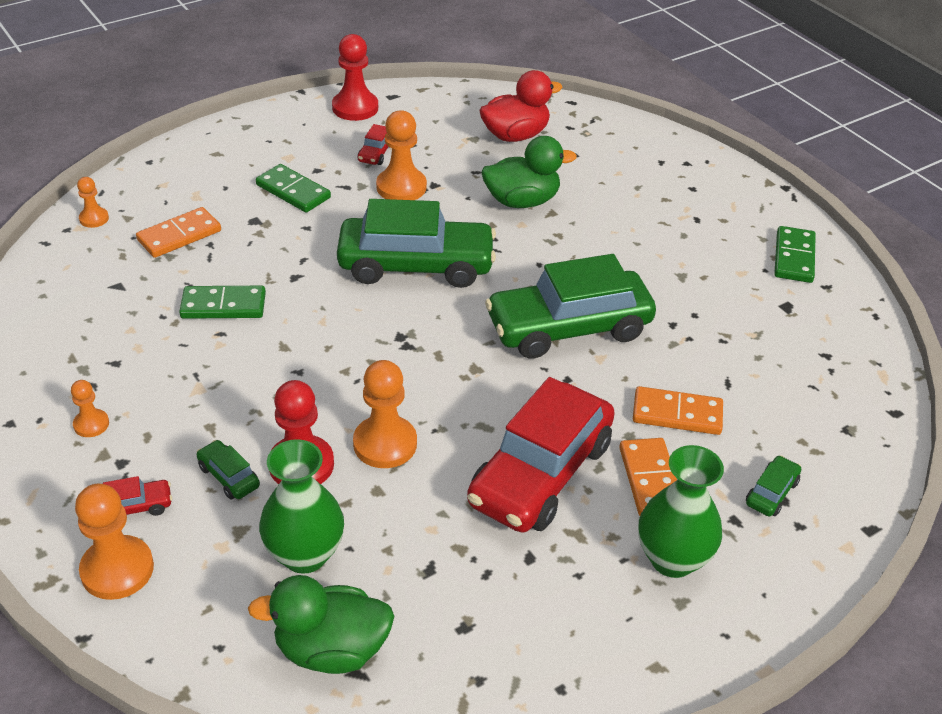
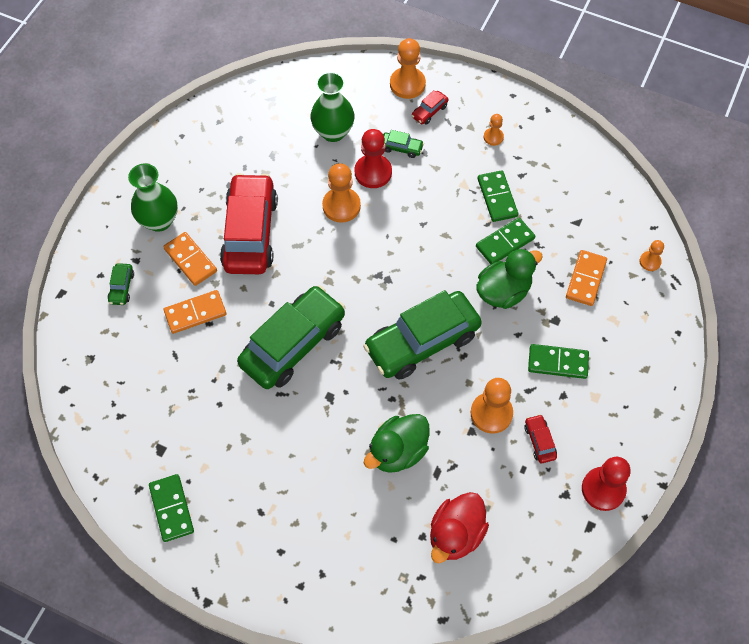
camera: 150 degrees right, 20 degrees up
(175, 353) = (497, 197): none -> green domino
(331, 649) = (289, 101): green duck -> green duck (503, 292)

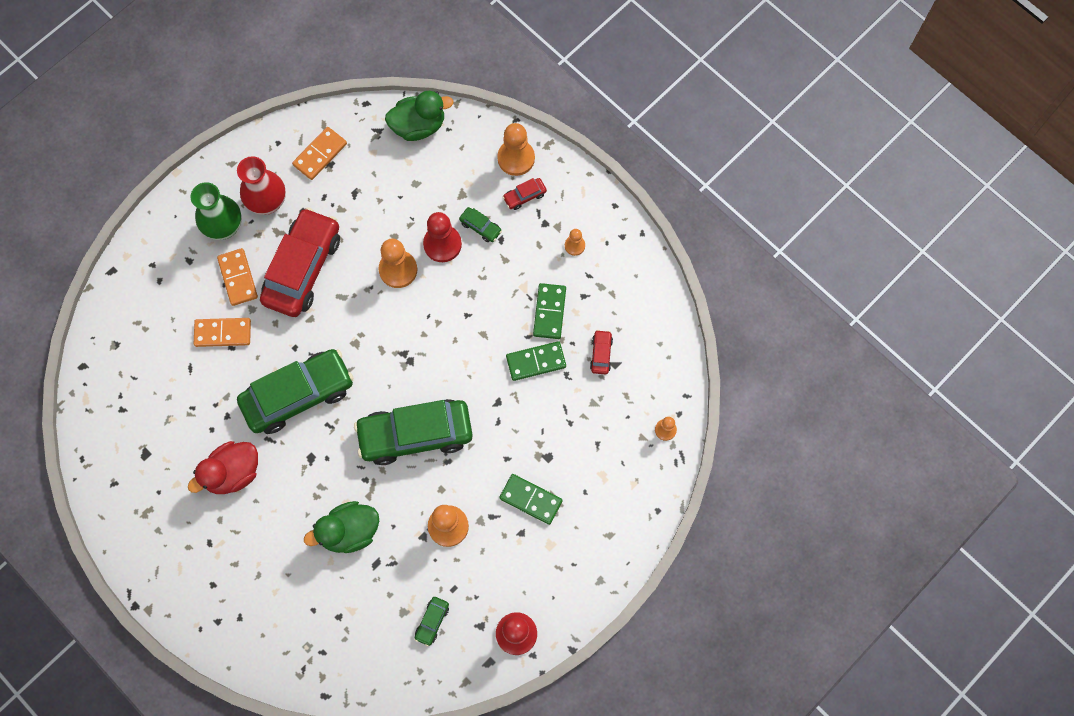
camera: 20 degrees right, 10 degrees up
(122, 287) = (167, 284): green car -> green car (432, 621)
(171, 508) = (135, 512): green domino -> none
(193, 187) = (268, 202): none -> red vase
(333, 132) = (422, 187): green vase -> none
(455, 534) = (368, 626): red duck -> red duck (233, 473)
(503, 292) = (512, 411): green duck -> green duck (419, 126)
(539, 441) = (480, 568): red car -> red car (601, 354)
(585, 279) = (595, 426): orange domino -> orange domino (320, 154)

